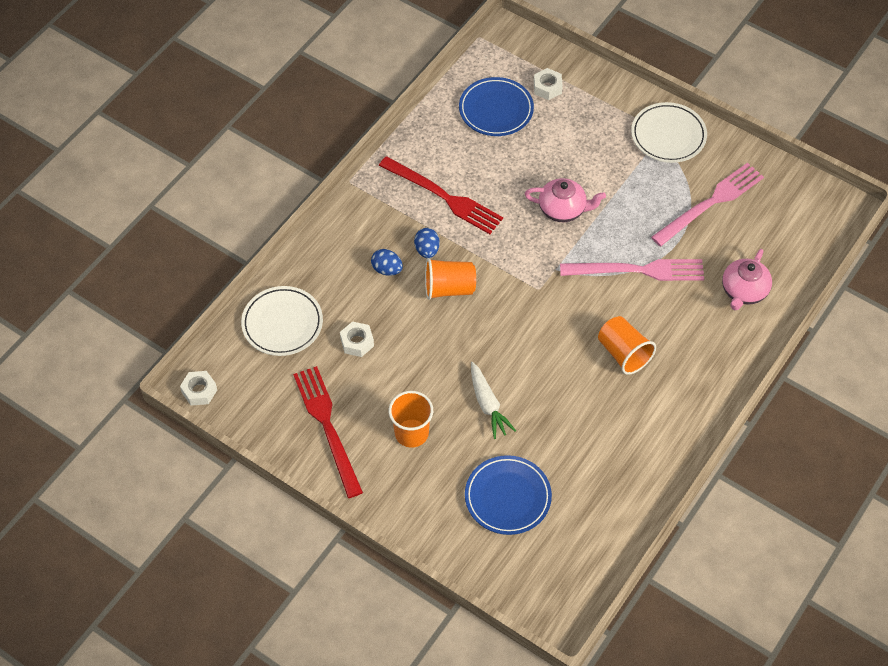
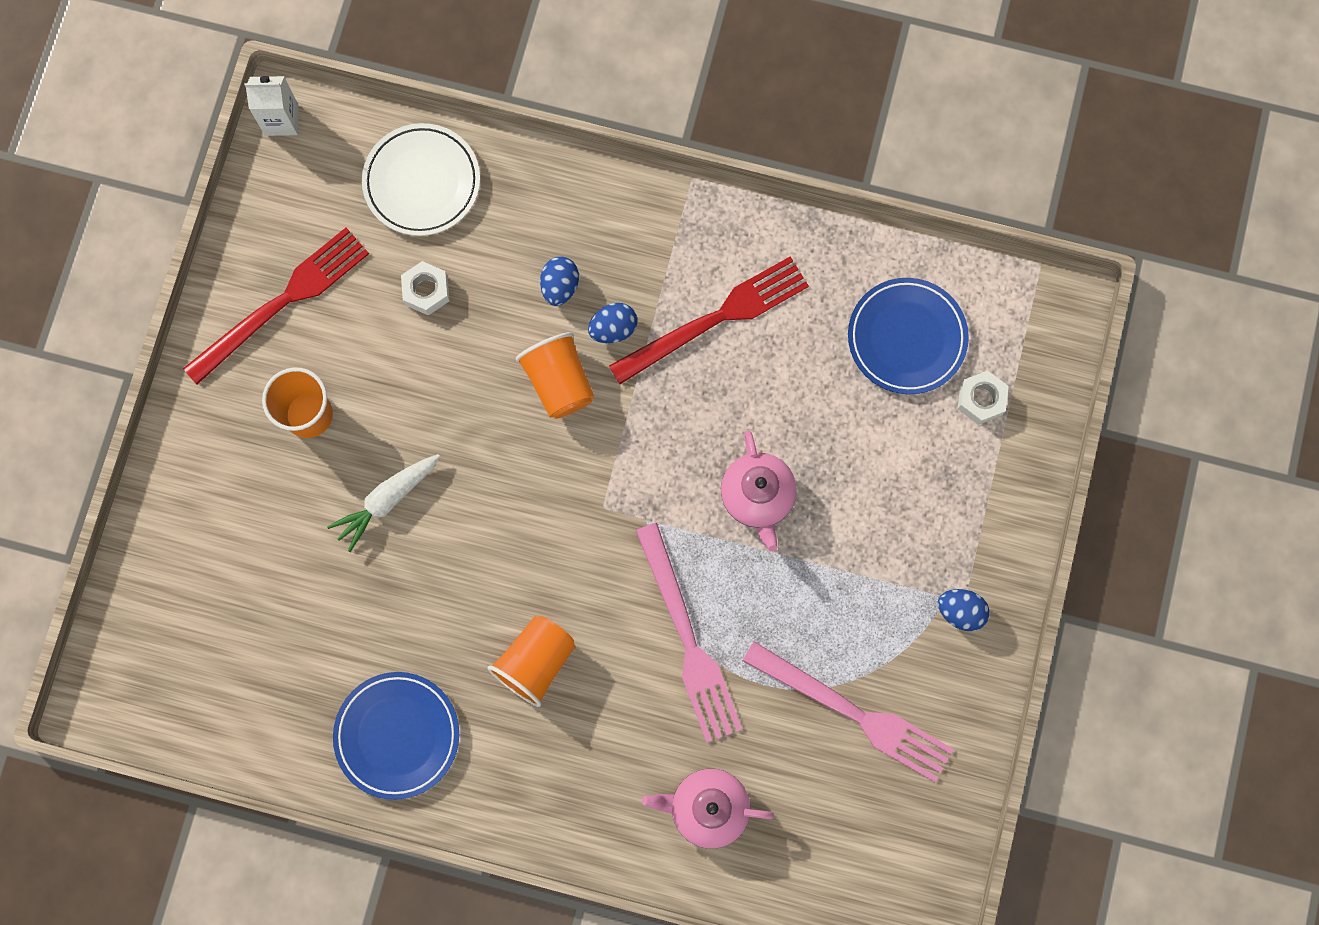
camera: 70 degrees right, 20 degrees up
(199, 391) = (281, 120): white nut -> white carton
(444, 197) = (715, 319): red fork -> red fork turned 135 degrees counterclockwise
(507, 497) = (252, 575): blue plate -> blue plate (397, 735)
(668, 135) = (960, 611): white plate -> blue egg

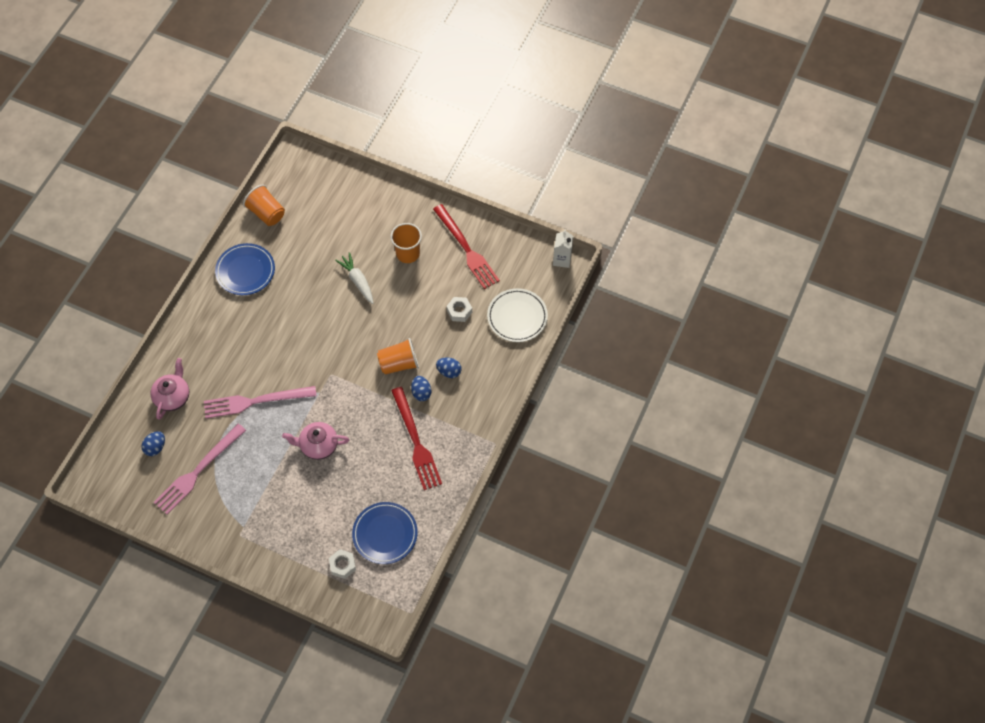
camera: 100 degrees right, 15 degrees down
(535, 662) = (263, 333): orange cup -> orange cup (266, 213)
(960, 611) = (234, 532): blue egg -> blue egg (155, 447)

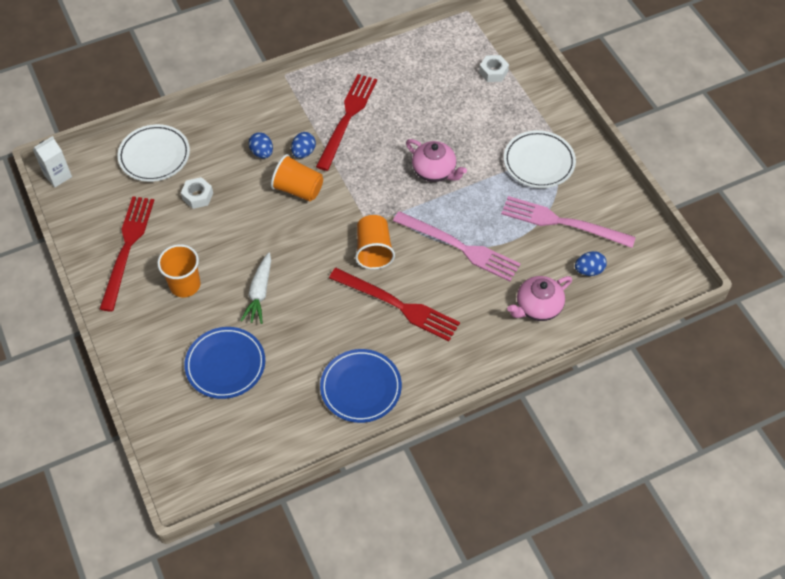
camera: 140 degrees left, 5 degrees down
(198, 471) = (562, 222): pink fork -> pink fork turned 150 degrees counterclockwise
(249, 508) = (539, 162): none -> white plate
(264, 334) = (397, 305): none -> red fork
(266, 213) = (281, 441): orange cup -> orange cup (374, 250)
(385, 534) = (439, 71): blue plate -> blue plate (225, 365)

